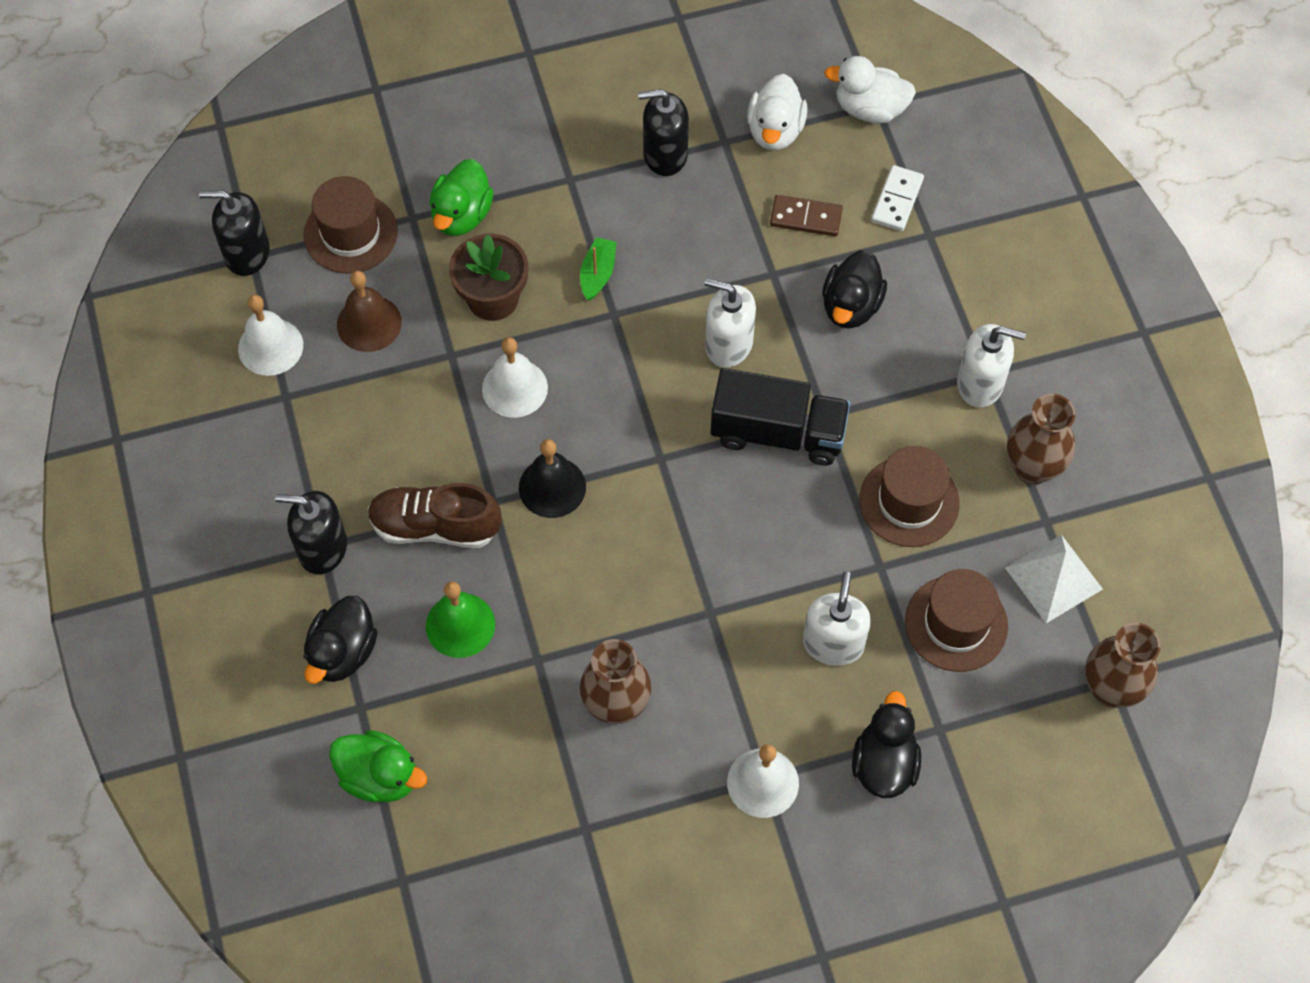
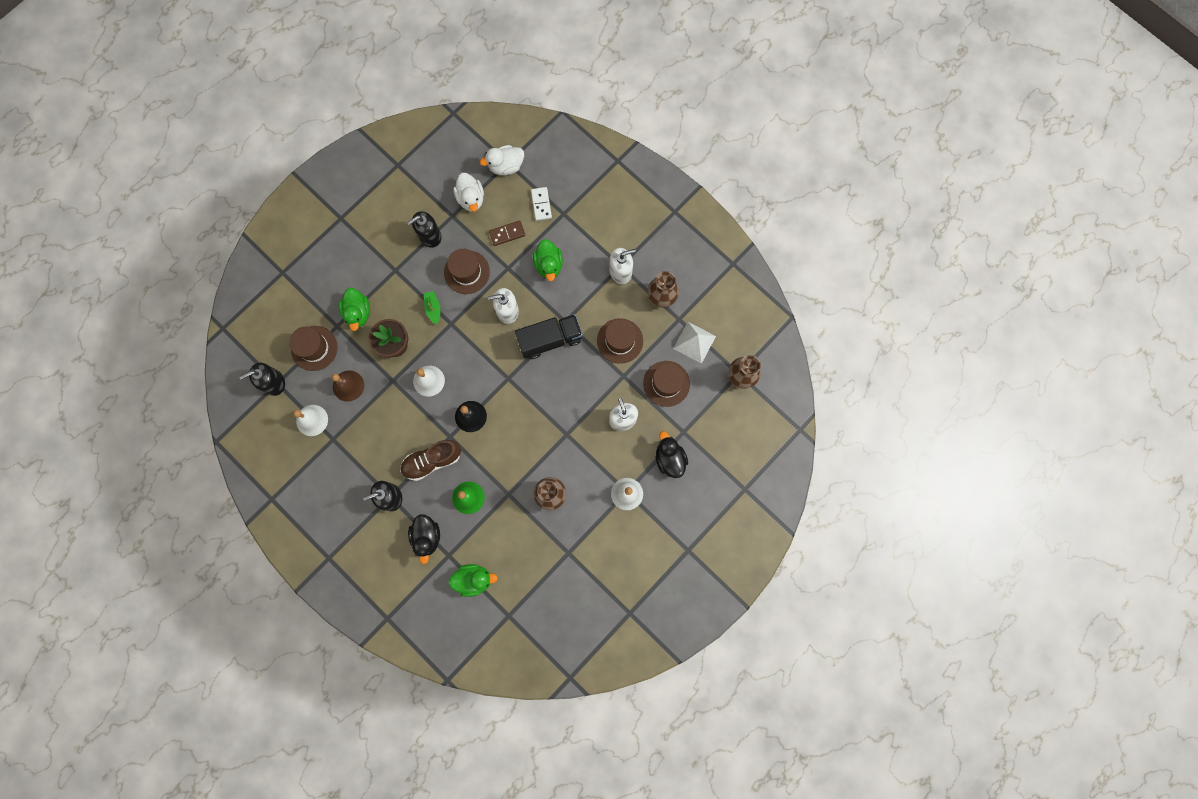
camera: 30 degrees left, 15 degrees up
(694, 244) = (467, 272): none -> brown hat
(851, 306) = (548, 265): black duck -> green duck

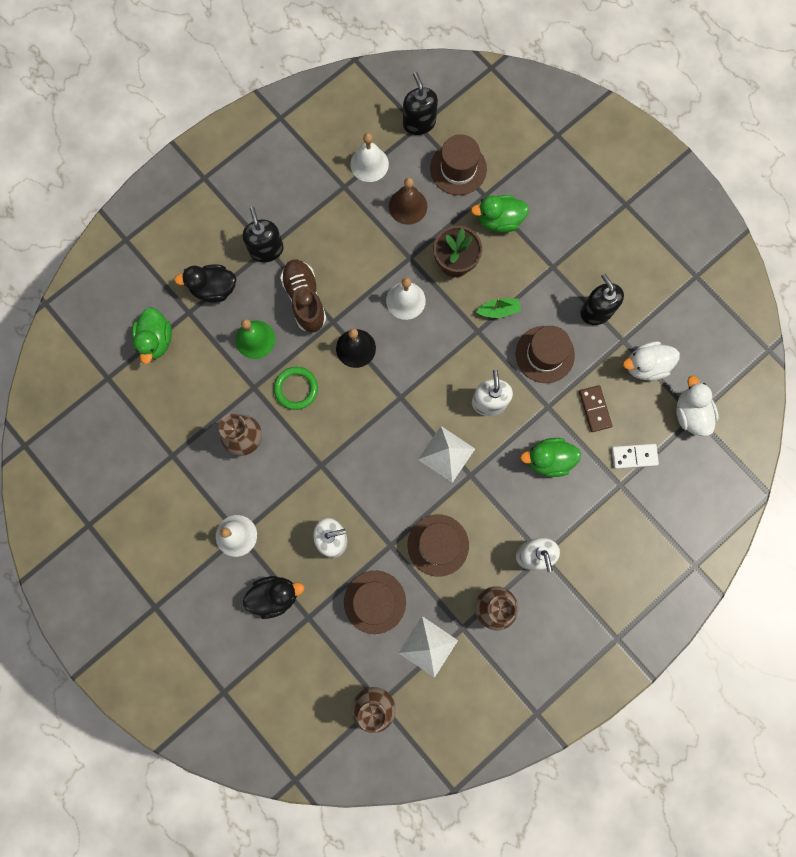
camera: 95 degrees right, 0 degrees up
(507, 460) = (296, 389): none -> green ring
(550, 340) = (446, 454): black truck -> white pyramid

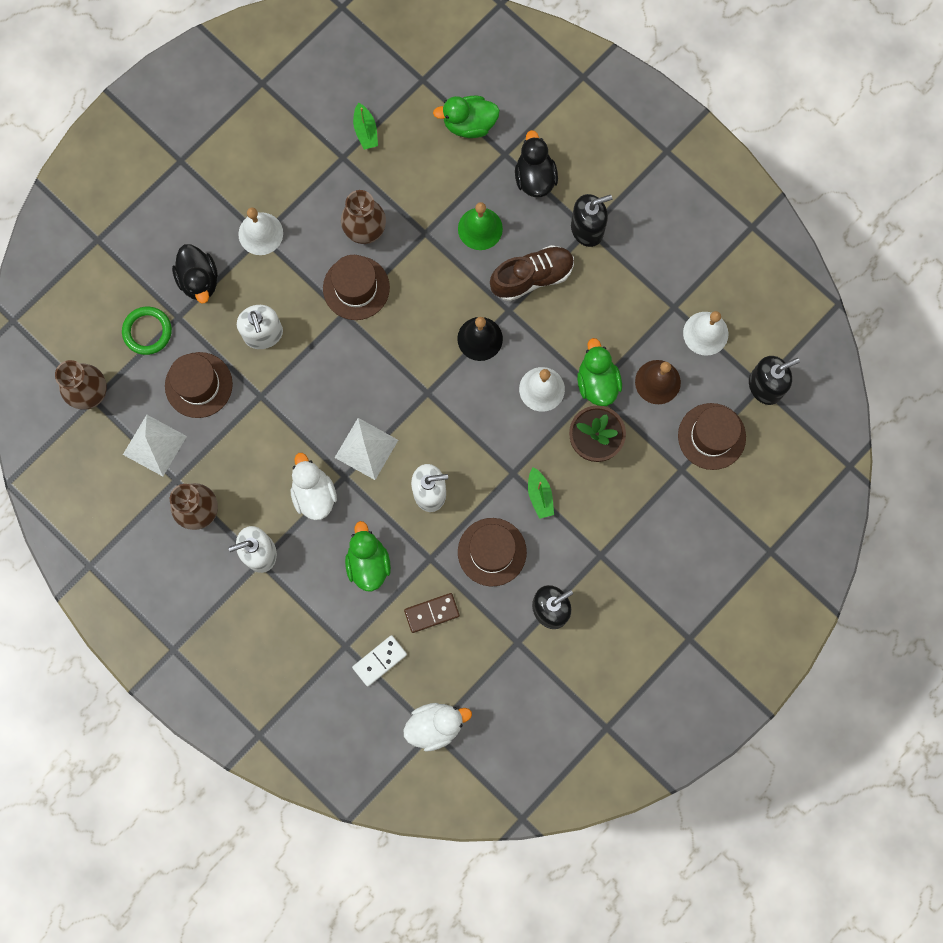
camera: 85 degrees right, 0 degrees up
(149, 432) = (365, 131): none -> green boat
(296, 389) = (427, 278): green ring -> green ring (147, 331)
(438, 545) = (264, 447): brown hat -> brown hat (356, 288)
(499, 220) = (651, 489): green duck -> green duck (597, 382)
(634, 456) = (379, 661): white domino -> white domino turned 60 degrees clockwise
(645, 366) = (489, 670): white duck -> white duck (314, 494)

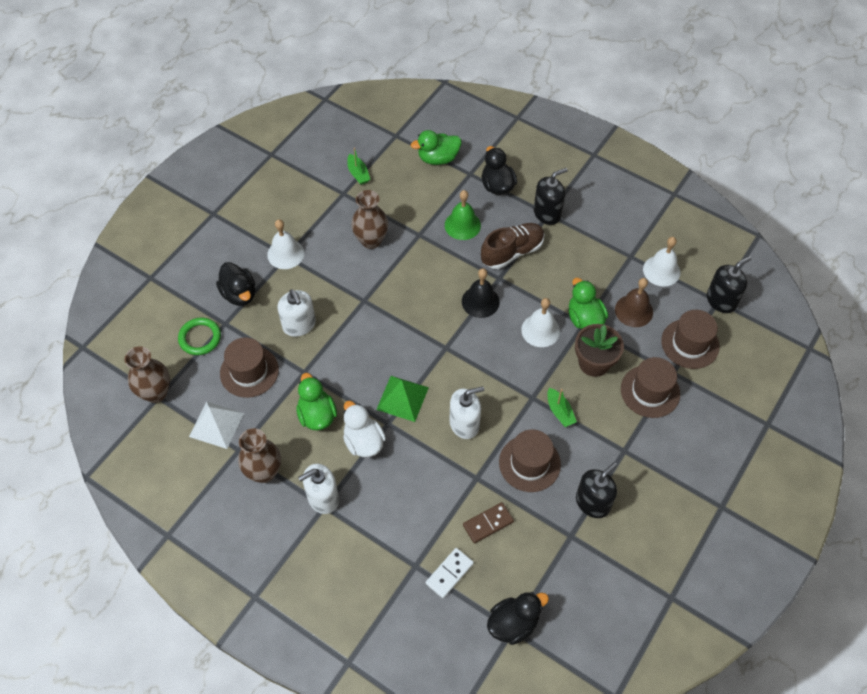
camera: 10 degrees left, 20 degrees down
(356, 288) = (371, 280): brown hat -> brown hat (650, 391)
(366, 448) = (402, 398): white pyramid -> green pyramid
(368, 563) = (422, 490): green duck -> green duck (317, 415)
(435, 725) = (513, 623): white duck -> black duck

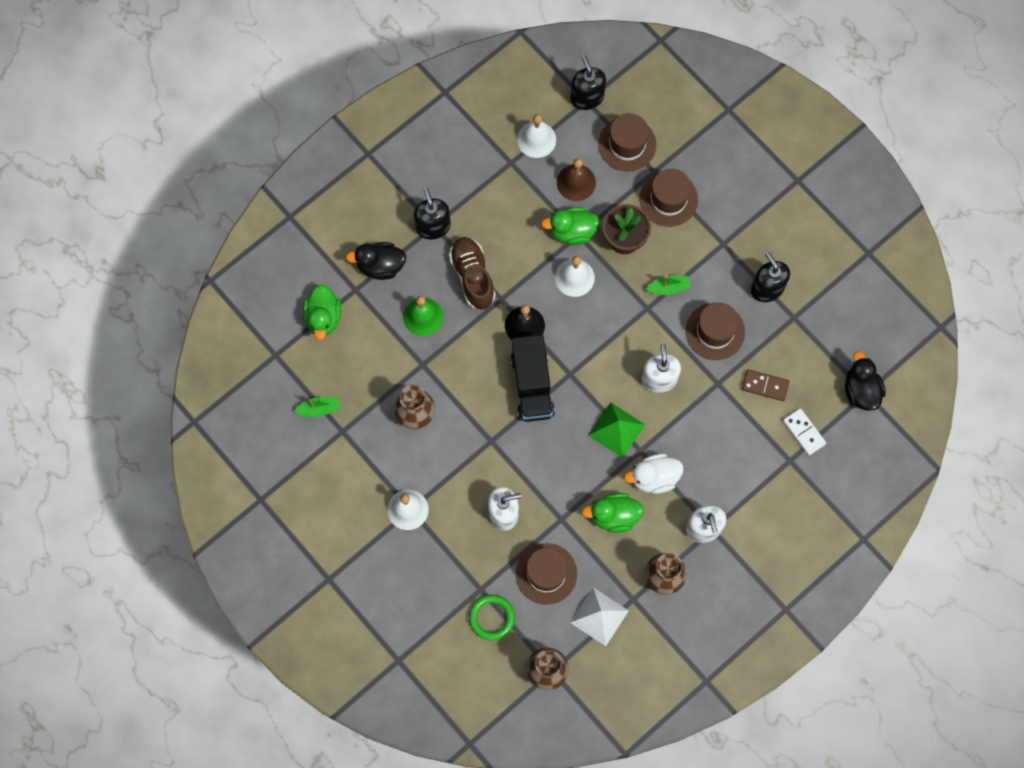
camera: 75 degrees left, 15 degrees up
(239, 294) = (447, 568): black duck -> none
(425, 320) = (532, 385): none -> black truck
(488, 523) = (765, 385): brown domino -> brown domino turned 60 degrees counterclockwise

